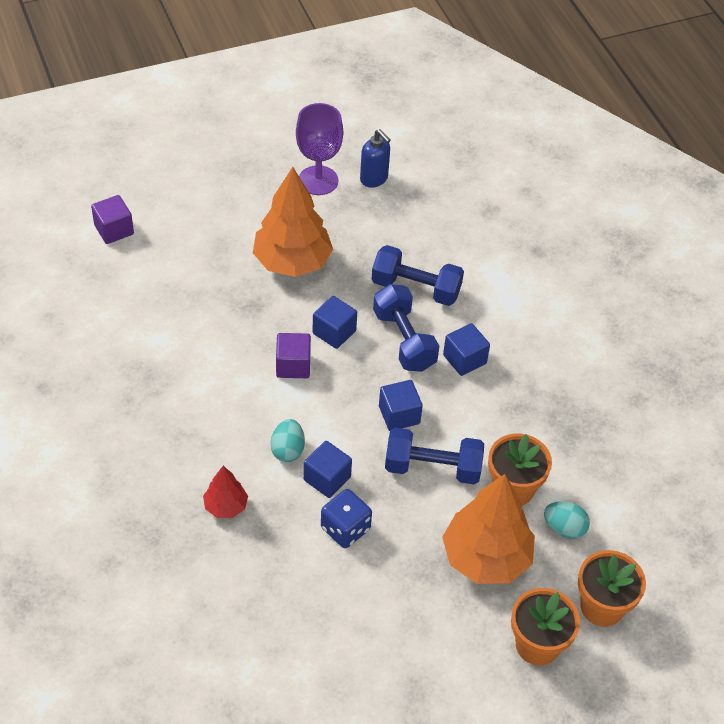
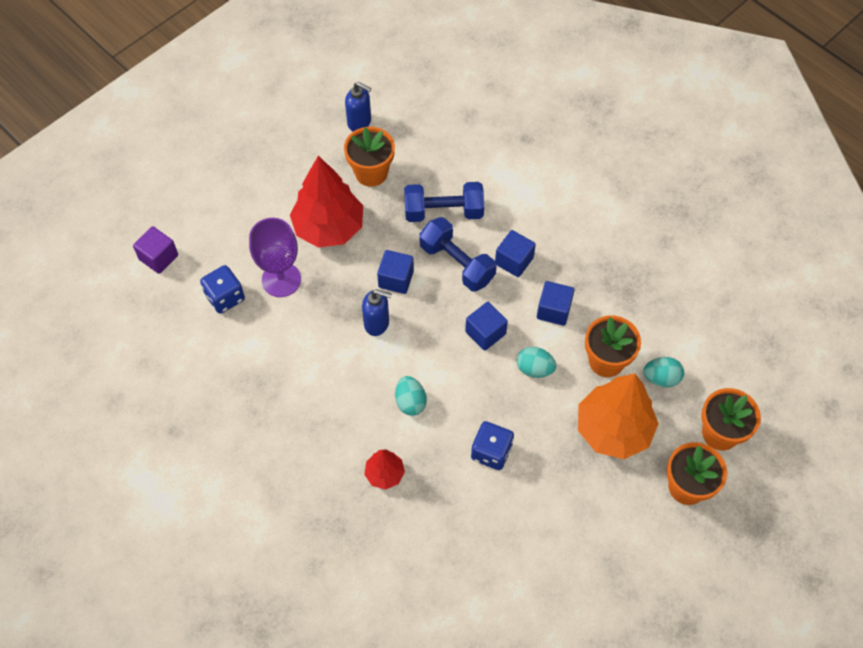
camera: 20 degrees left, 10 degrees up
(157, 287) = (225, 297): none -> blue dice
(292, 262) = (329, 228): orange tree -> red tree
(293, 365) = (377, 323): purple cube -> blue soap dispenser
(318, 180) = (313, 142): purple goblet -> purple goblet (281, 280)
(327, 478) = (455, 414): blue cube -> blue cube (553, 310)
(361, 227) = (371, 173): none -> orange flower pot
(432, 468) = (534, 369): blue dumbbell -> turquoise egg

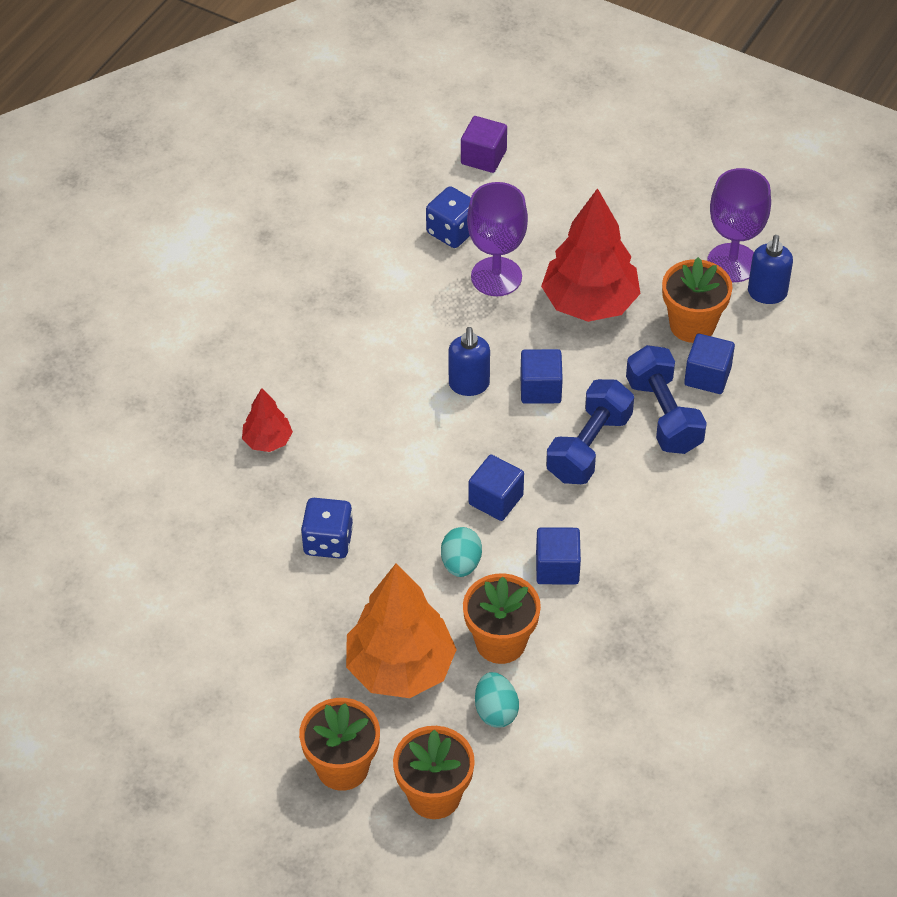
camera: 75 degrees right, 10 degrees down
(325, 134) = (732, 263): none -> purple goblet
(410, 402) = (371, 444): turquoise egg -> none
(514, 261) = (617, 508): blue cube -> blue cube (707, 376)

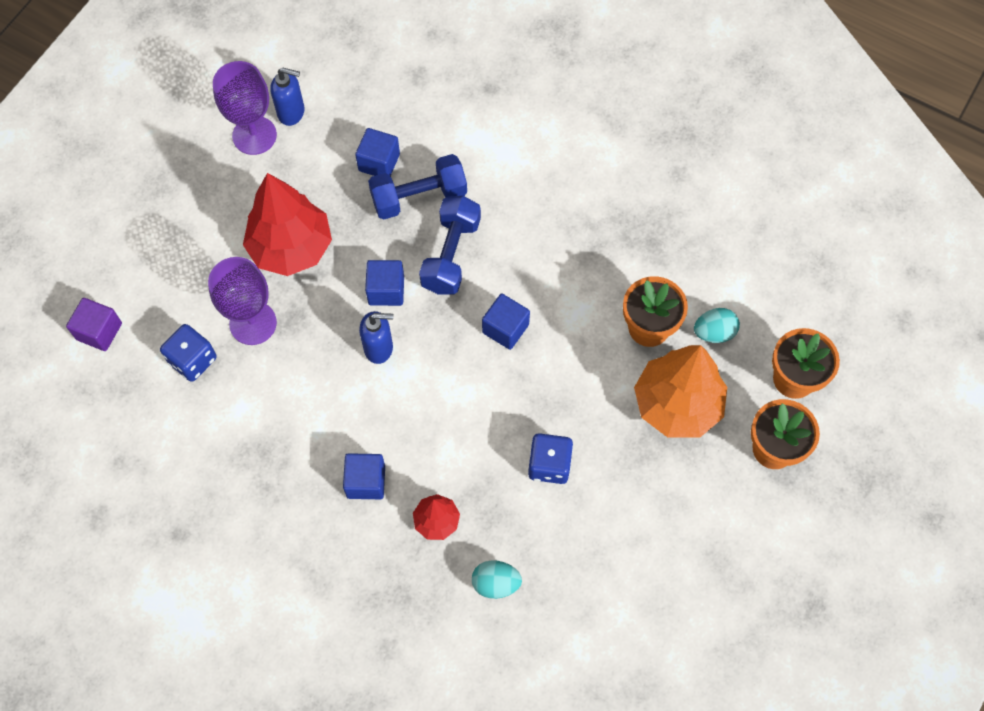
camera: 90 degrees left, 15 degrees up
(461, 563) = (572, 357): turquoise egg -> turquoise egg (496, 583)
(557, 568) = (575, 283): blue cube -> blue cube (366, 481)
(589, 447) = (451, 255): blue dumbbell -> blue dumbbell turned 75 degrees clockwise
(692, 325) = (322, 170): orange flower pot -> none

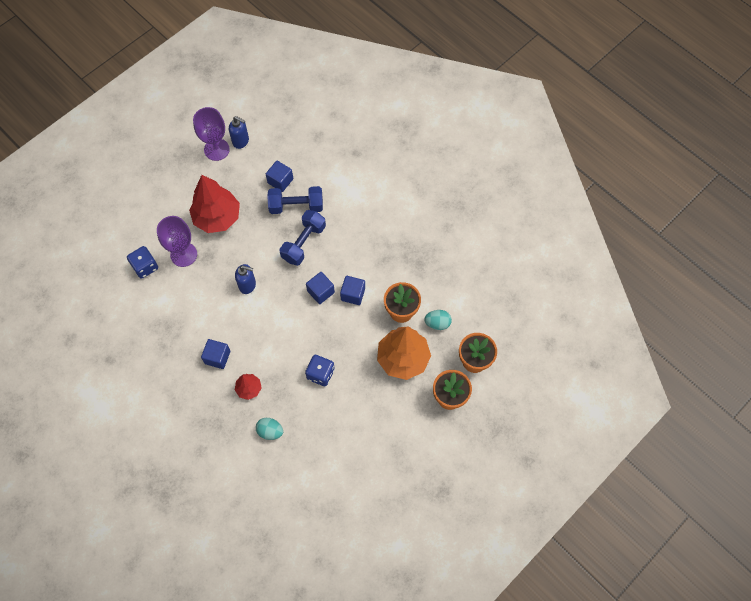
camera: 15 degrees right, 0 degrees up
(99, 331) = (100, 238): purple cube -> none
(386, 290) = (261, 254): blue cube -> blue cube (353, 294)

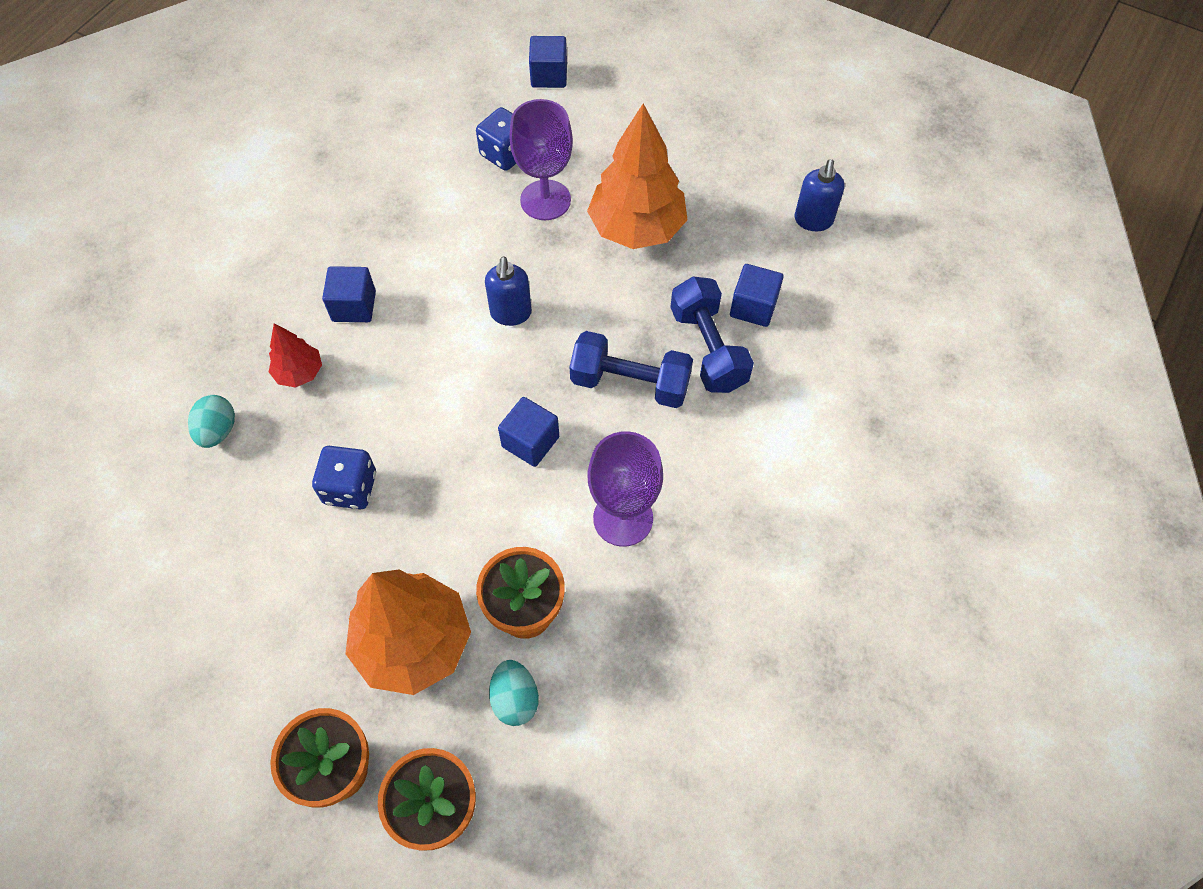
camera: 75 degrees right, 5 degrees down
(216, 149) = (779, 189): purple goblet -> purple goblet (623, 518)
(217, 217) = (636, 228): red tree -> orange tree
(353, 294) = (541, 503): blue cube -> blue cube (549, 76)

